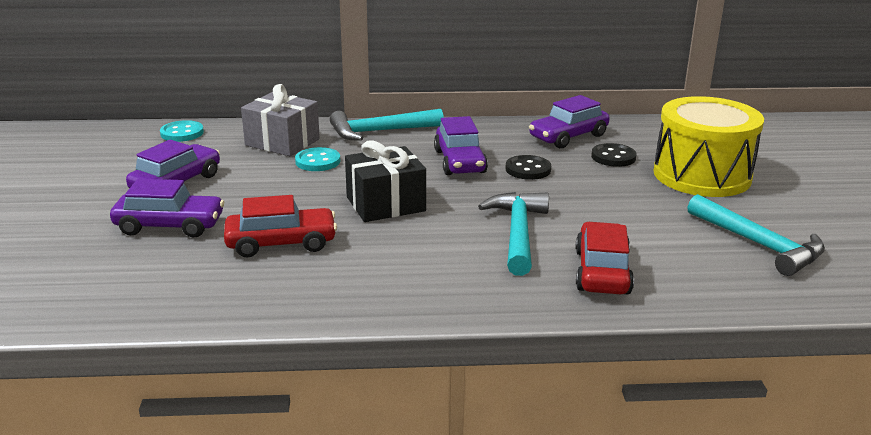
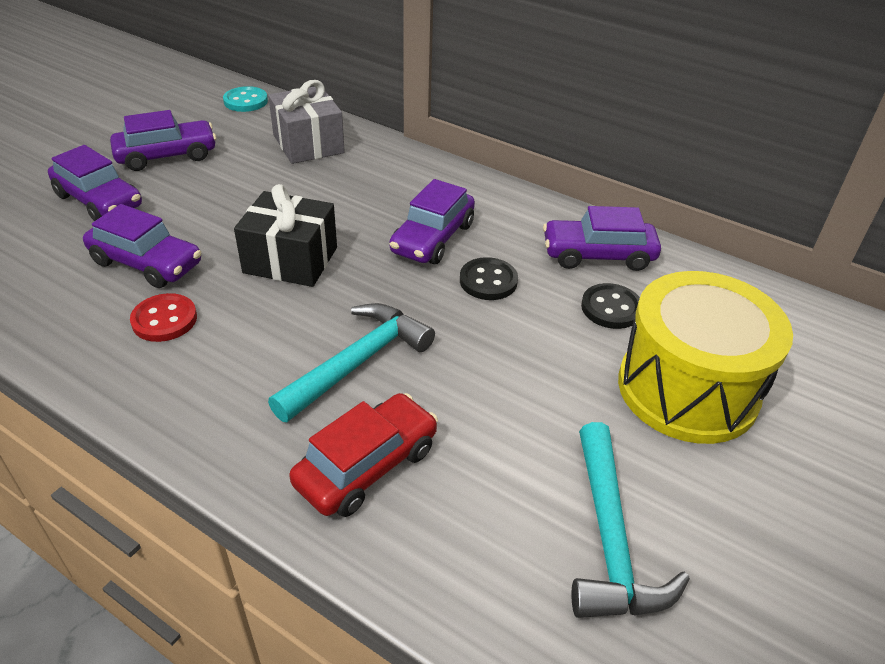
camera: 35 degrees right, 15 degrees up
(281, 243) = (147, 263): red car -> purple car
(318, 161) = (305, 180): turquoise button -> none
(353, 264) = (164, 320): none -> red button
(379, 132) = (410, 166): turquoise hammer -> none

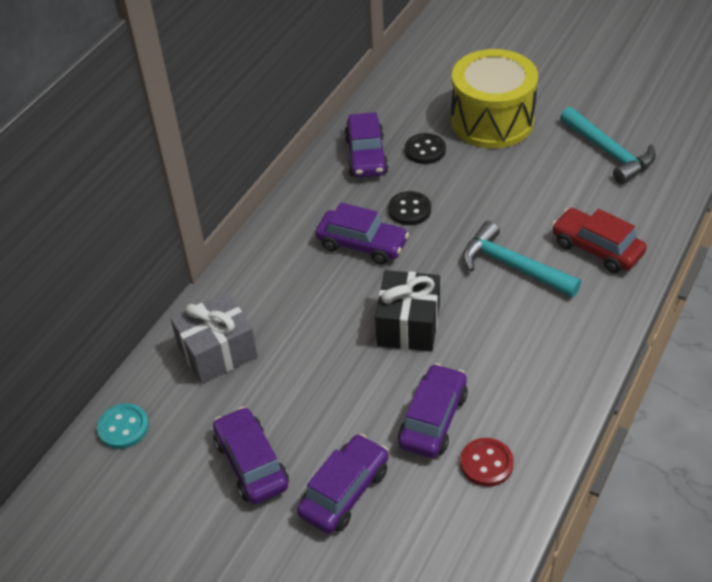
camera: 90 degrees left, 5 degrees up
(164, 320) = (499, 384): red button -> red button (486, 463)
(610, 539) = (609, 152): turquoise hammer -> turquoise hammer turned 60 degrees clockwise

